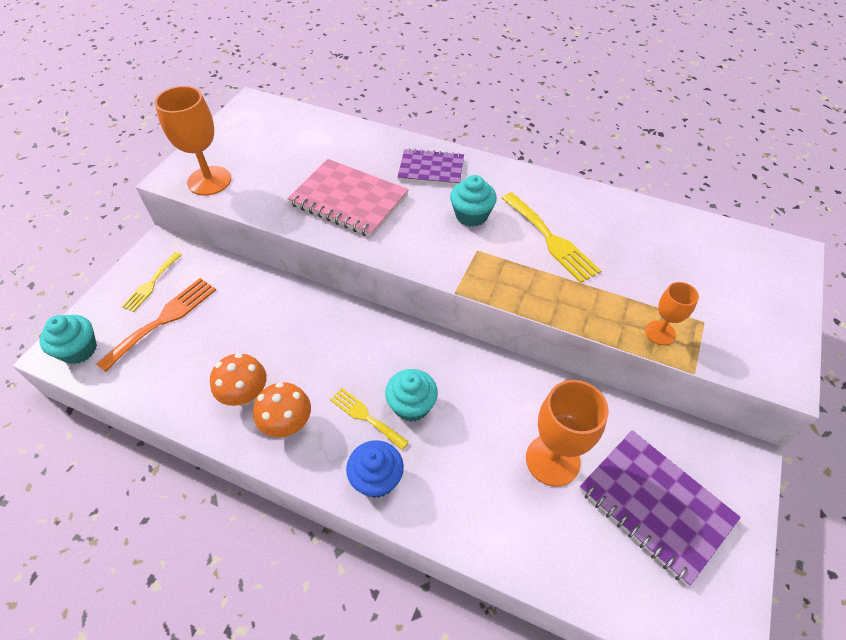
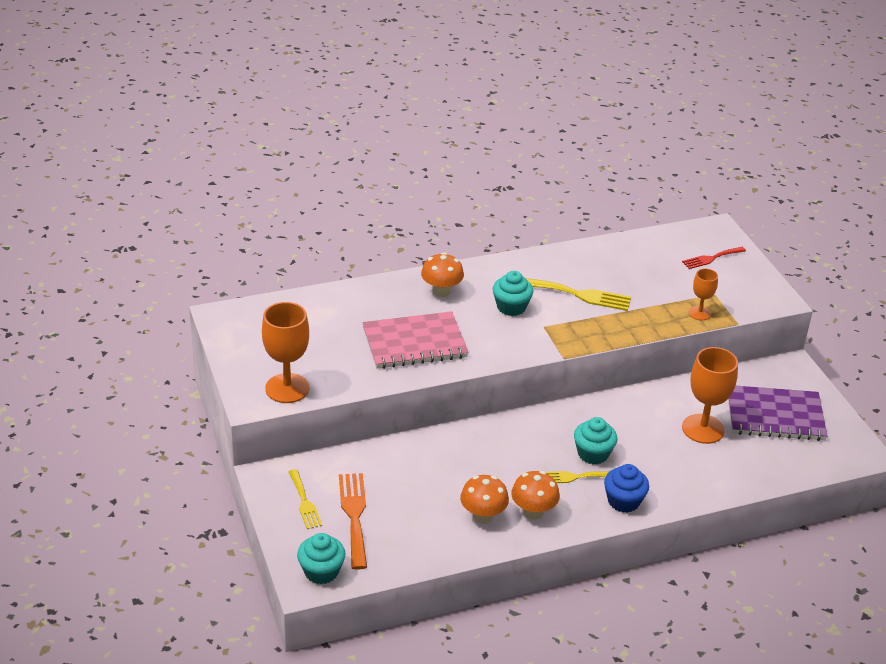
camera: 45 degrees left, 15 degrees down
(431, 169) = (441, 291): purple notebook -> orange mushroom
(746, 281) = (711, 258): none -> red fork

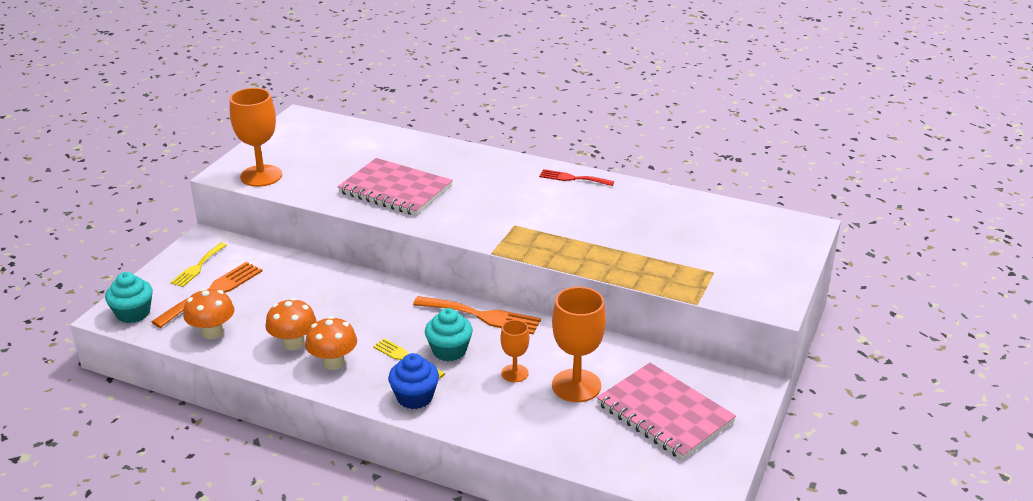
camera: 45 degrees right, 5 degrees down
(441, 291) = (476, 167): orange mushroom -> orange mushroom (212, 332)
(511, 307) = (511, 201): turquoise cupcake -> none
(574, 414) = (482, 316): none -> orange fork
(579, 295) = (584, 217): yellow fork -> none
(699, 313) = (672, 279): orange goblet -> orange goblet (514, 373)
(711, 258) = (759, 245): red fork -> red fork (573, 178)
(775, 416) = (664, 413): purple notebook -> pink notebook

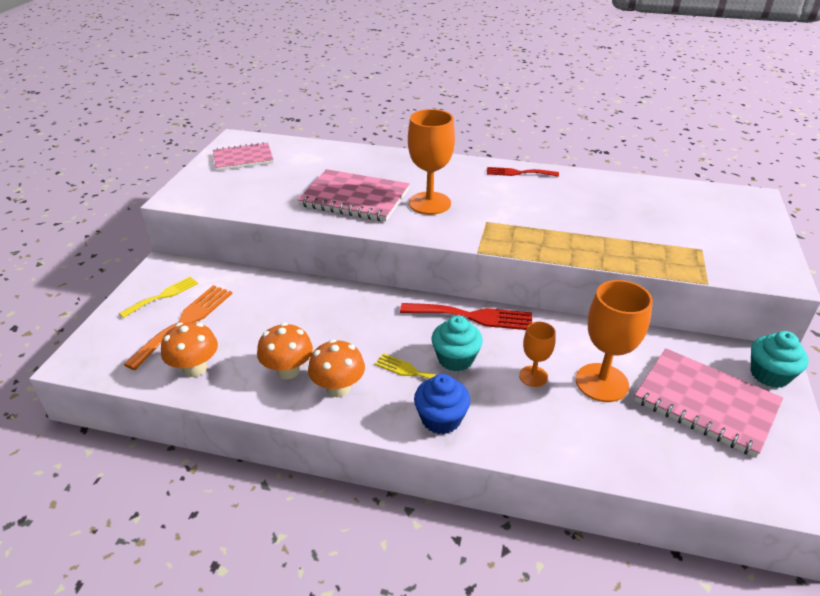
camera: 10 degrees left, 5 degrees up
(133, 313) = (101, 356): turquoise cupcake -> turquoise cupcake (769, 374)
(198, 267) = (163, 296): yellow fork -> yellow fork turned 150 degrees counterclockwise
(261, 176) = (214, 196): orange goblet -> orange goblet (429, 203)
(300, 139) = (243, 158): none -> pink notebook
(482, 316) = (473, 316): orange fork -> red fork

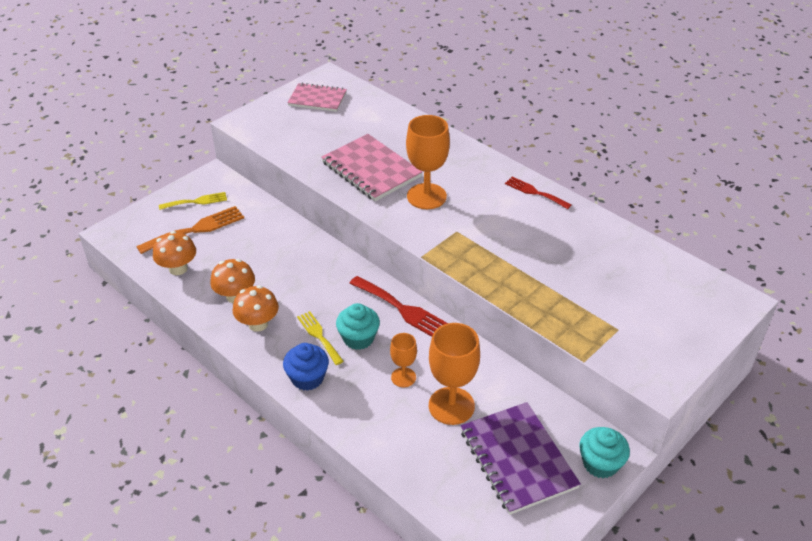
camera: 30 degrees right, 5 degrees up
(705, 403) = (518, 459): pink notebook -> purple notebook

